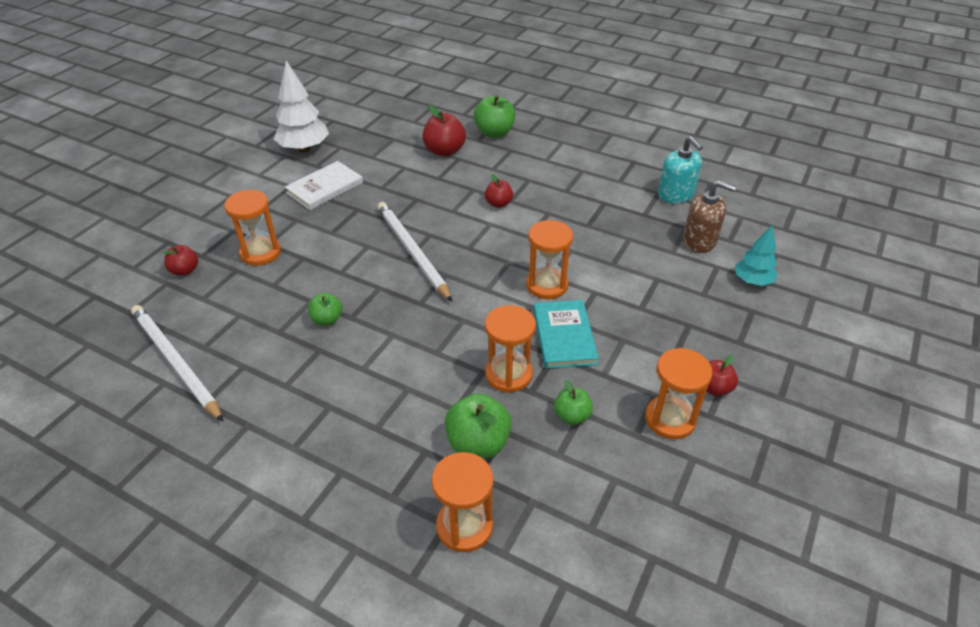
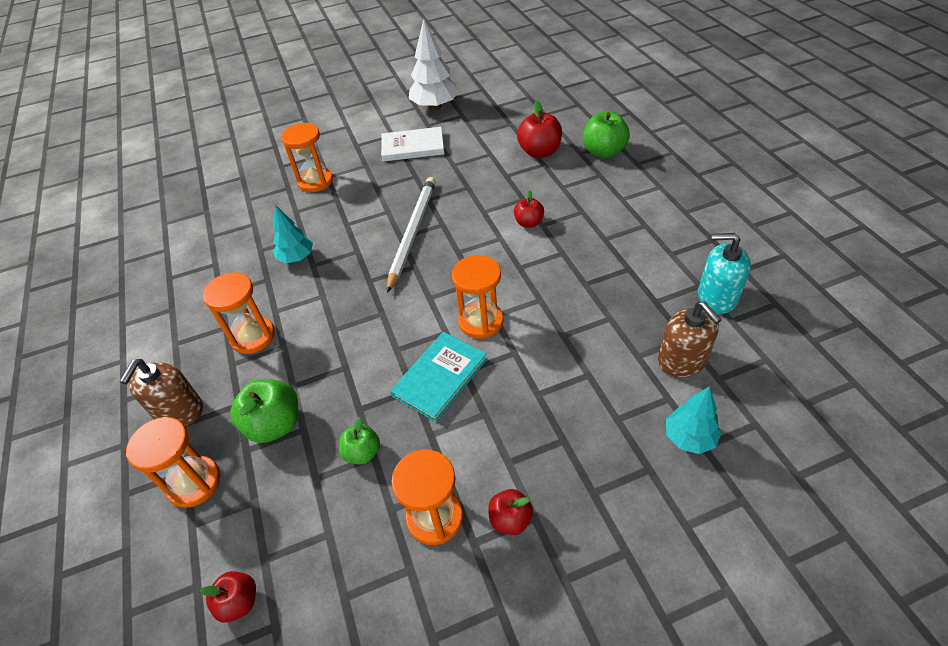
camera: 45 degrees right, 5 degrees up
(175, 362) = (186, 238): white pencil -> none
(185, 271) = (260, 173): red apple -> red apple (239, 602)
(327, 320) = (296, 258): green apple -> turquoise tree
(375, 491) = (179, 411): none -> brown soap dispenser
(508, 374) = (360, 382): orange hourglass -> orange hourglass (253, 336)
(676, 194) = (717, 297): turquoise soap dispenser -> turquoise soap dispenser turned 90 degrees clockwise

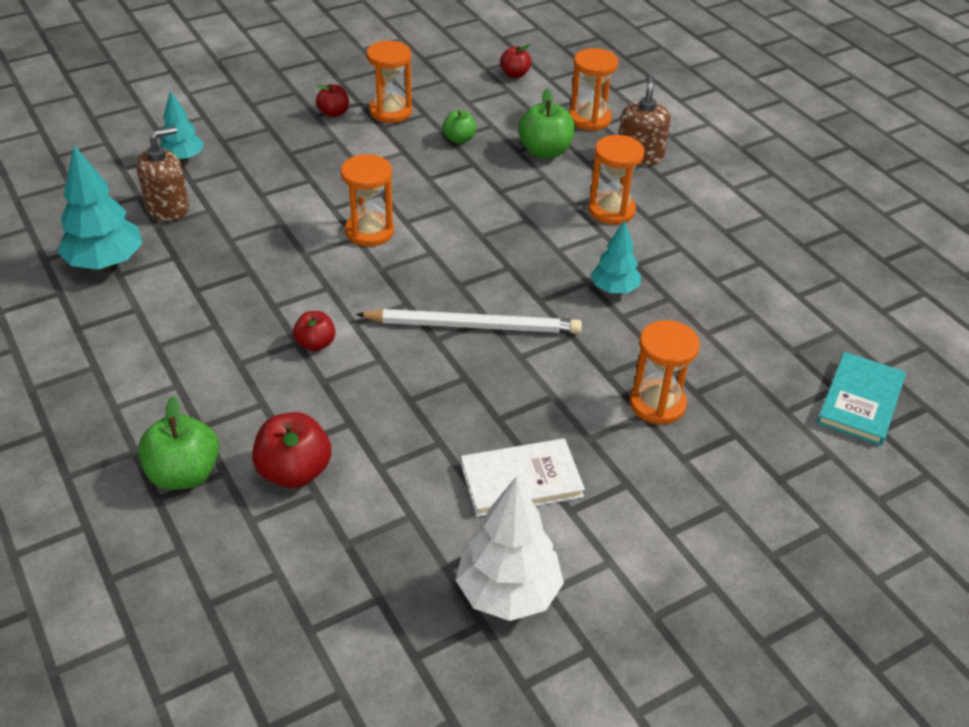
camera: 165 degrees right, 5 degrees down
(413, 232) = (473, 326): white pencil -> white pencil turned 90 degrees counterclockwise
(440, 377) = (404, 187): turquoise book -> turquoise book (860, 401)
(682, 360) = (167, 207): brown soap dispenser -> brown soap dispenser turned 90 degrees clockwise
(717, 297) = (105, 263): turquoise soap dispenser -> turquoise tree

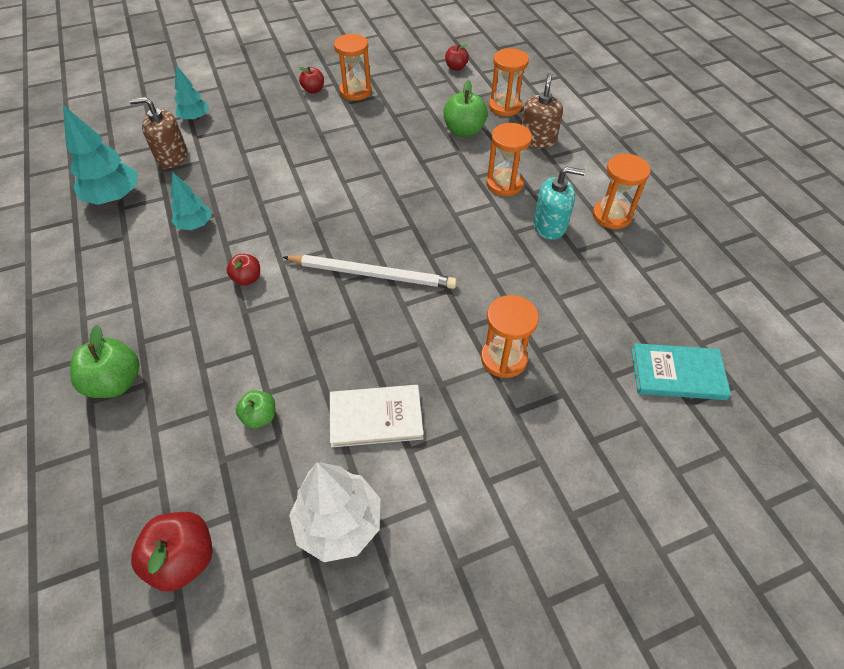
camera: 10 degrees right, 10 degrees up
(167, 207) = (172, 157): brown soap dispenser -> brown soap dispenser turned 150 degrees counterclockwise
(294, 472) = (199, 389): red apple -> red apple (184, 558)
(369, 231) = (314, 187): orange hourglass -> orange hourglass (611, 216)
(459, 139) = (401, 117): green apple -> green apple (260, 417)
(614, 289) = (491, 252): turquoise tree -> turquoise tree (195, 225)
(678, 254) = (549, 226): none -> turquoise soap dispenser
(860, 401) = (677, 374): turquoise book -> turquoise book turned 60 degrees clockwise

